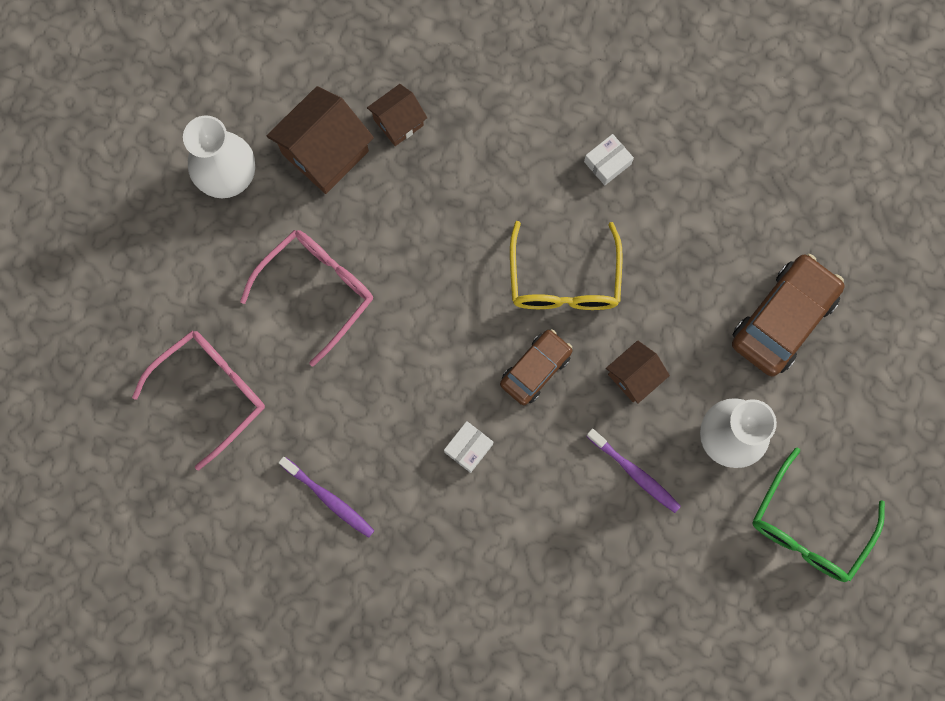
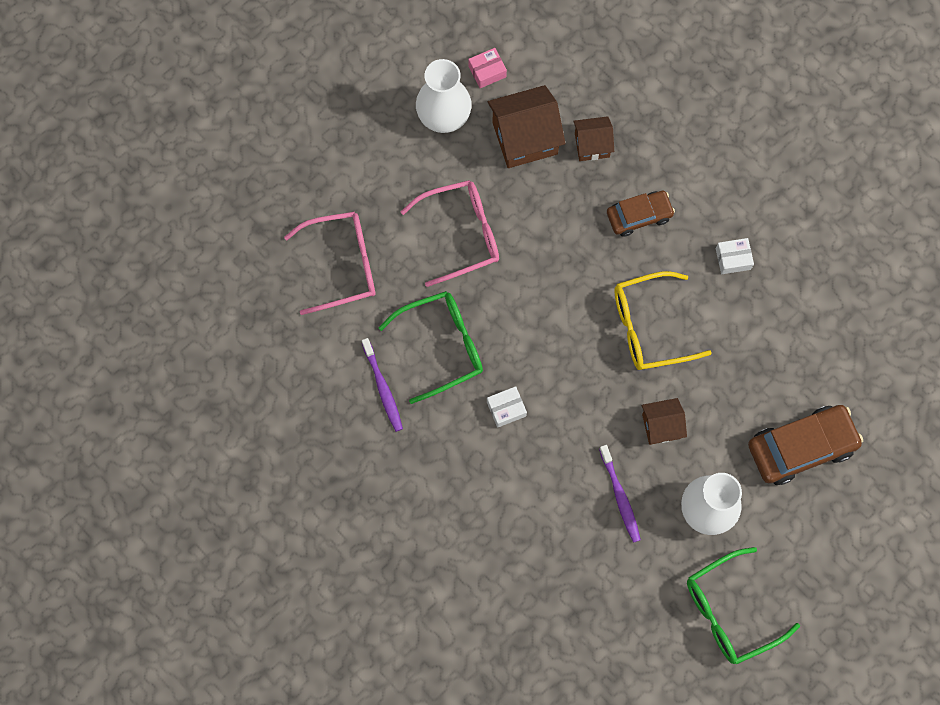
camera: 30 degrees right, 5 degrees down
(246, 103) = (487, 71): none -> pink box
(365, 420) = (442, 346): none -> green glasses
(535, 369) = (589, 380): brown car -> brown car (639, 216)
(564, 280) = (649, 327): yellow glasses -> yellow glasses turned 45 degrees clockwise

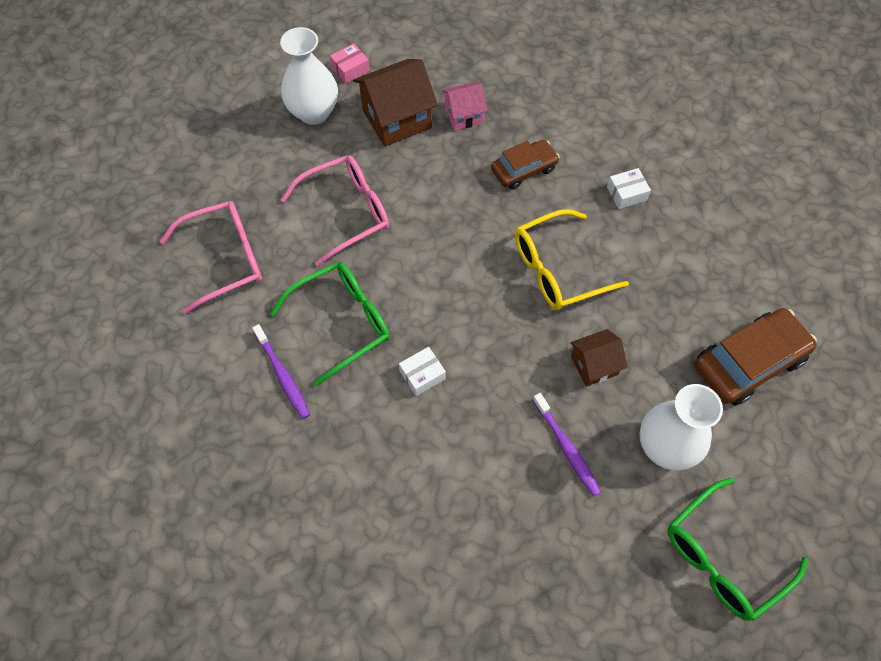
camera: 10 degrees left, 10 degrees down
(592, 145) = (464, 115): brown house -> pink house

